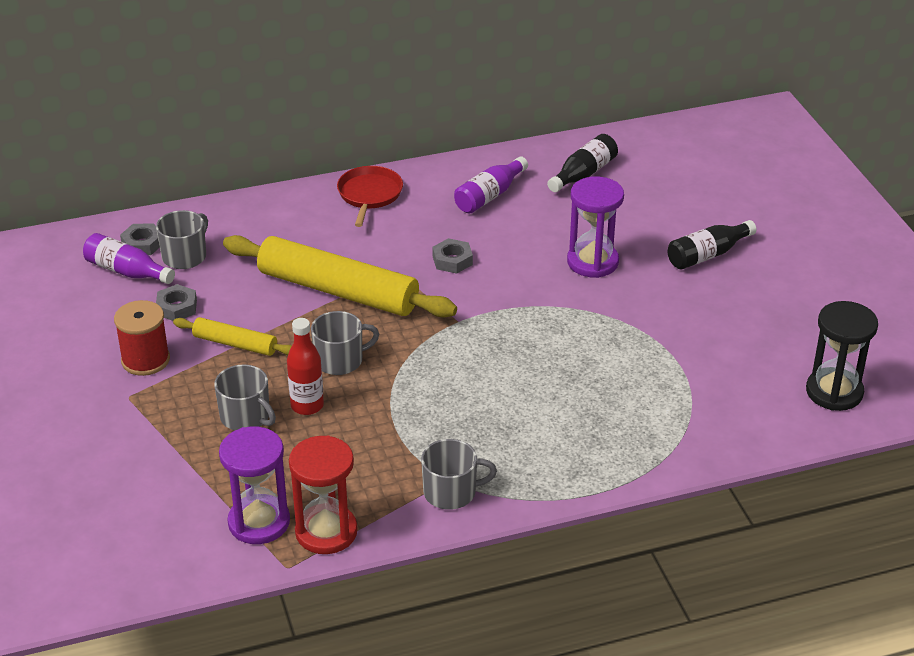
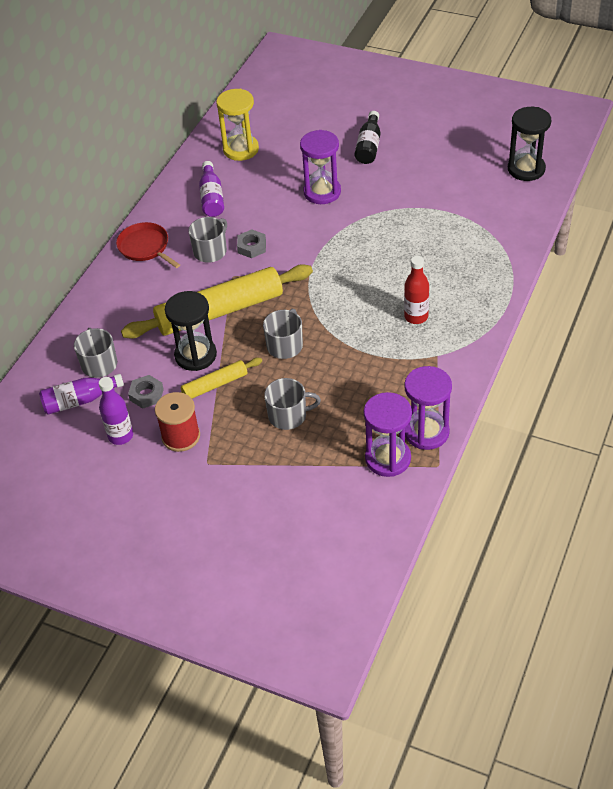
camera: 45 degrees left, 10 degrees up
(108, 322) = (120, 436): none -> purple bottle
(142, 244) = (60, 378): grey nut -> none
(261, 309) = (195, 355): none -> black hourglass
(307, 406) = (309, 382): red bottle -> red bottle (416, 317)
(326, 532) = (426, 432): red hourglass -> purple hourglass
(451, 492) = (448, 360): grey mug -> grey mug (210, 251)
(583, 174) = (241, 149): black bottle -> yellow hourglass

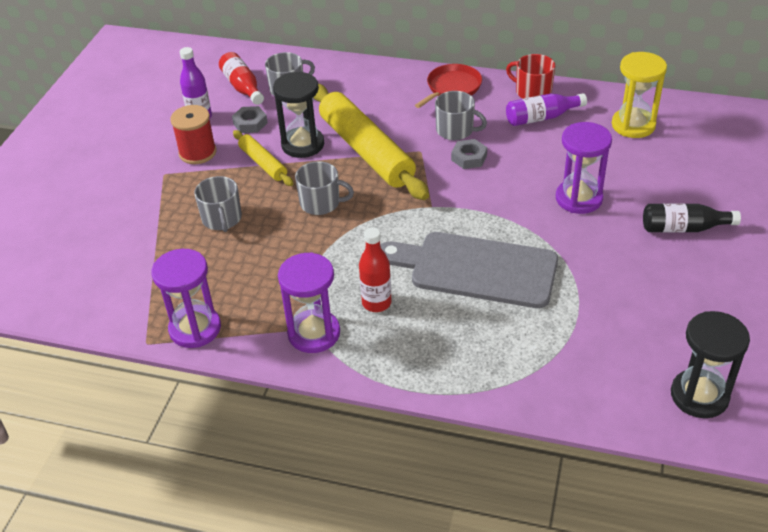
camera: 80 degrees right, 5 degrees down
(79, 401) = (242, 87): purple bottle -> red bottle
(172, 198) = (532, 92): none -> red mug
(388, 458) = (159, 300): purple hourglass -> purple hourglass (314, 333)
(389, 257) = (476, 269): none -> grey cutting board

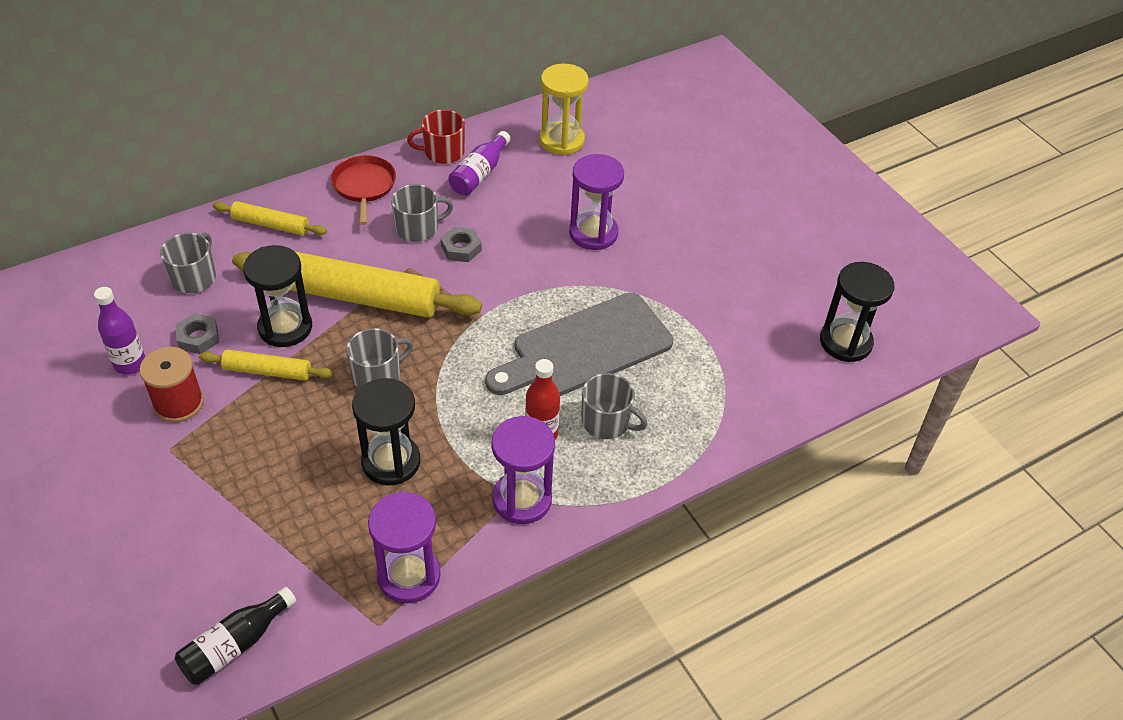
camera: 50 degrees left, 5 degrees up
(222, 219) = (297, 454): grey mug -> grey mug (607, 421)
(242, 87) = (137, 303): red bottle -> none
(266, 257) = (391, 462): none -> black hourglass
(367, 82) = (271, 224): none -> yellow rolling pin
(683, 228) = (695, 212): black bottle -> black bottle (235, 645)

